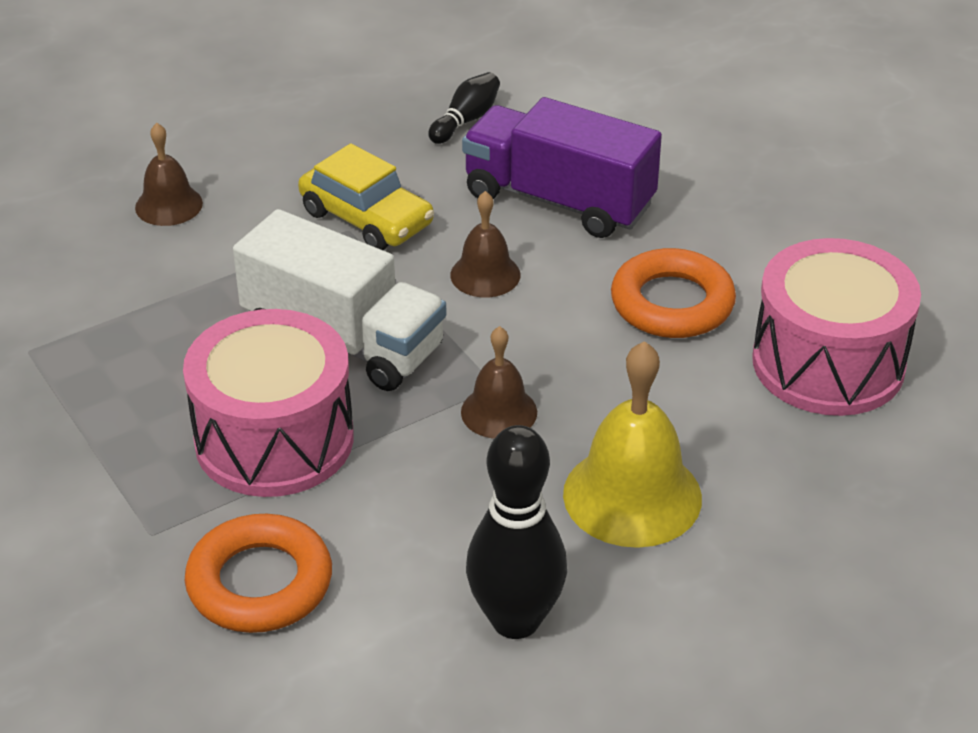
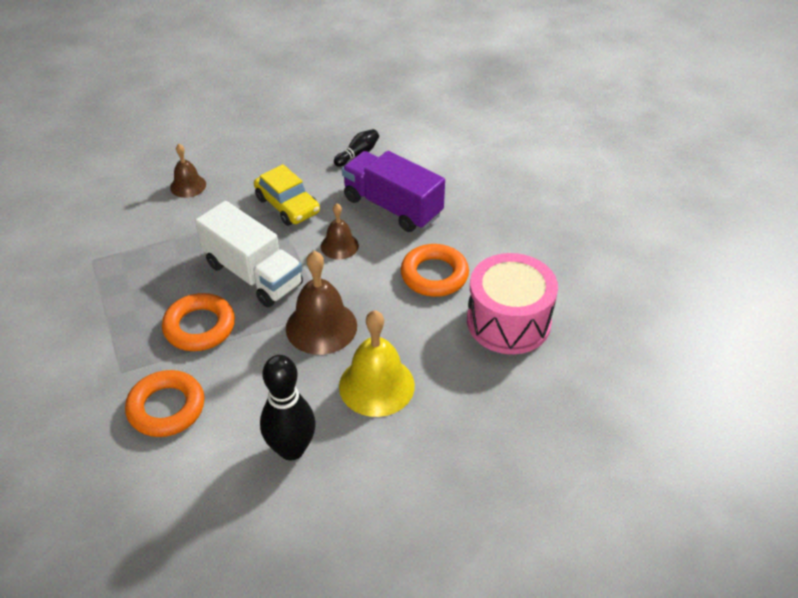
camera: 10 degrees right, 5 degrees up
(274, 439) = (199, 327): pink drum -> orange ring
(499, 412) = (321, 327): brown bell -> brown bell, size x1.73

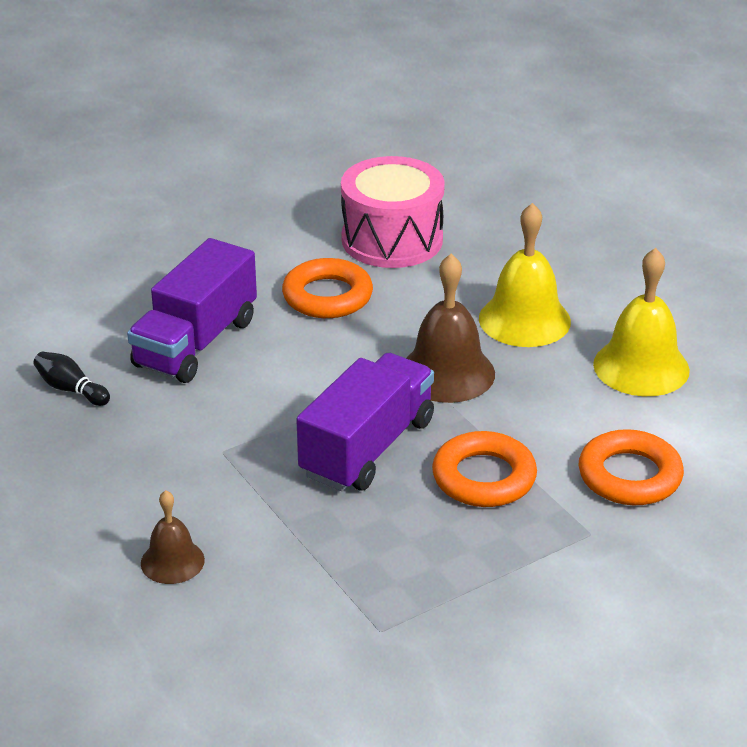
camera: 100 degrees left, 10 degrees down
(253, 274) = (367, 448): white truck -> purple truck
(287, 205) = (208, 441): yellow car -> none
(291, 449) = (641, 367): black bowling pin -> yellow bell
(339, 246) = (289, 379): brown bell -> none

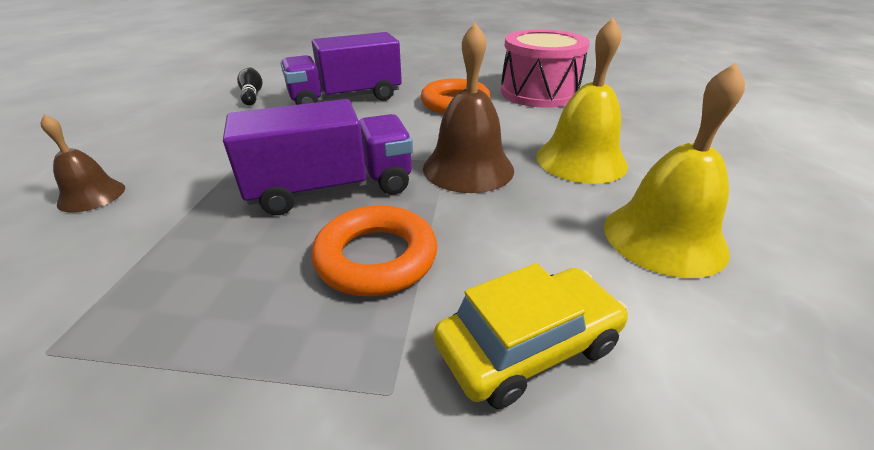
camera: 40 degrees right, 0 degrees up
(629, 476) = (527, 346): orange ring -> yellow car

